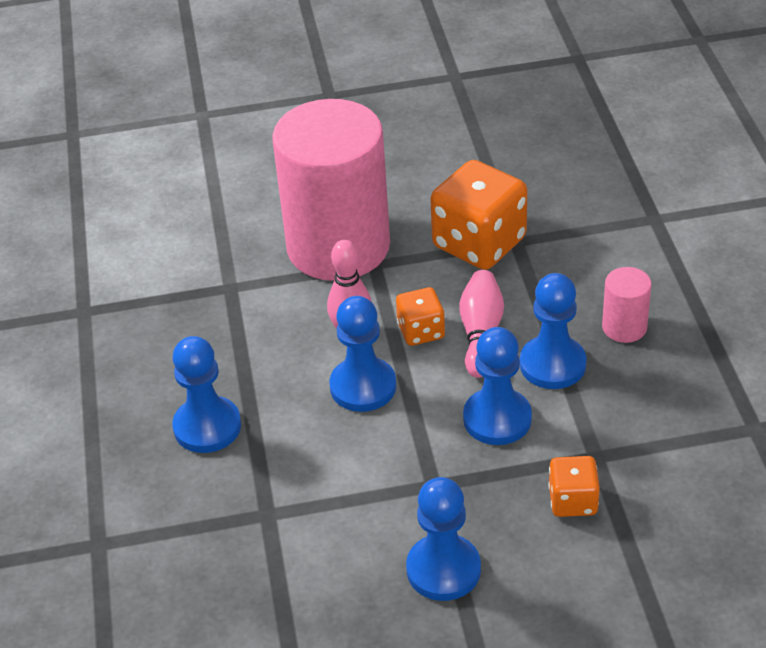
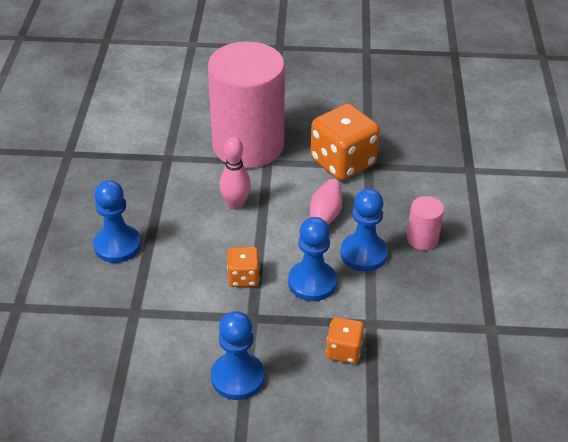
camera: 10 degrees right, 0 degrees up
(363, 387) = (229, 241): blue pawn -> none
(421, 331) = (282, 212): orange dice -> orange dice (243, 277)

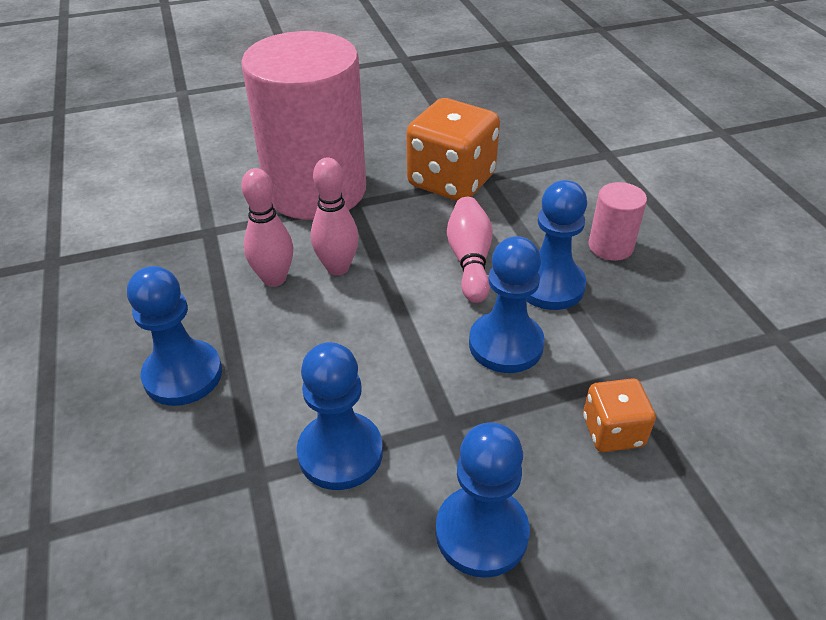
camera: 20 degrees left, 0 degrees up
(184, 314) = (340, 453): none -> blue pawn
(193, 201) = (274, 279): none -> pink bowling pin
(243, 277) = (403, 366): orange dice -> none

